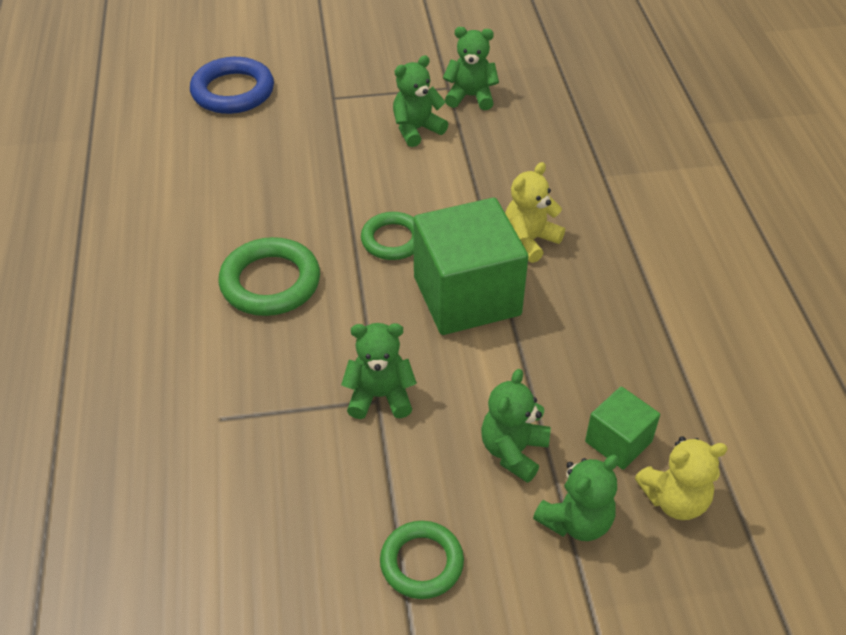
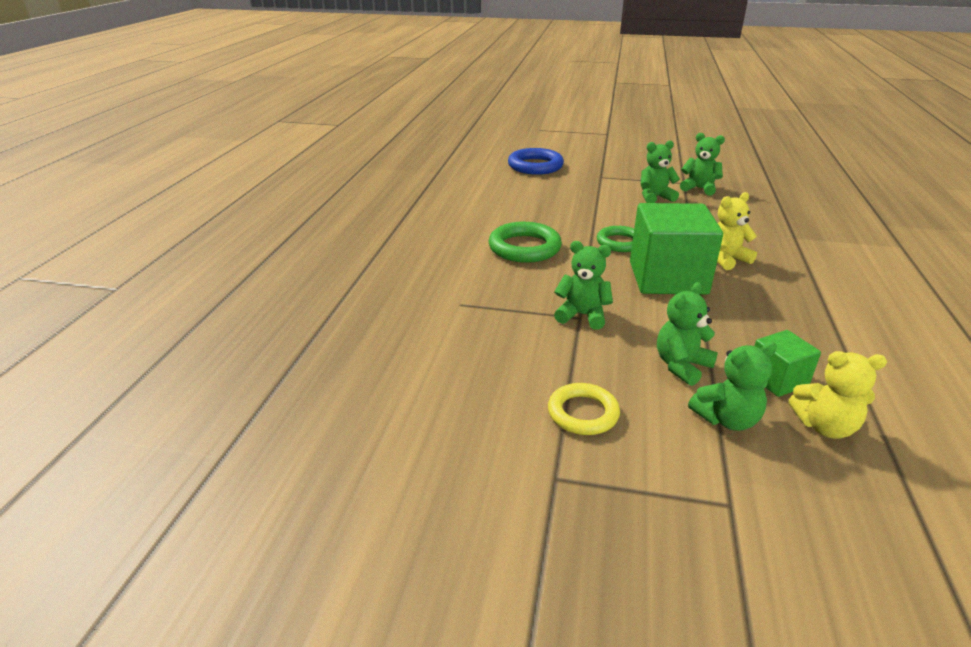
camera: 20 degrees right, 15 degrees down
(421, 563) = (583, 413): green ring -> yellow ring

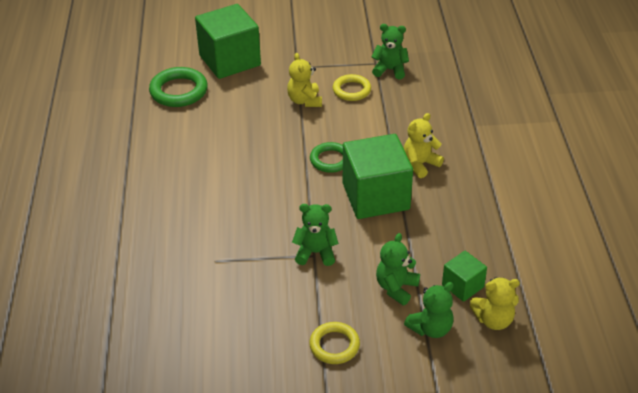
camera: 15 degrees left, 10 degrees up
(524, 248) = (250, 182): green ring -> green ring (179, 91)
(535, 166) = (230, 60): blue ring -> green cube
(602, 198) = (305, 101): none -> yellow teddy bear
(655, 197) = (351, 90): green teddy bear -> yellow ring

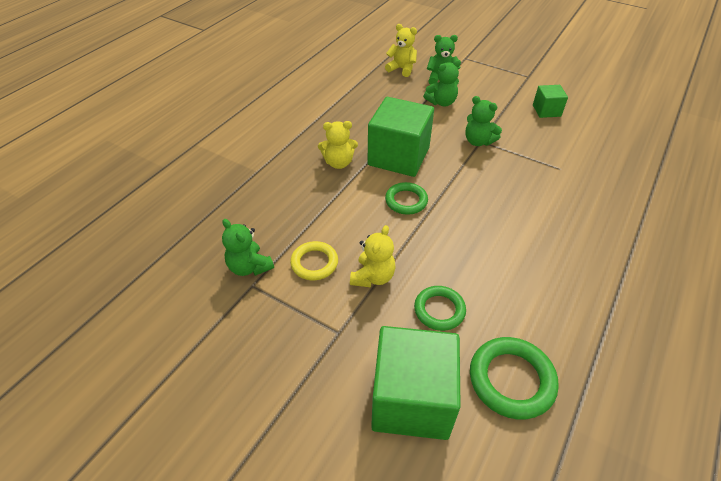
camera: 145 degrees left, 5 degrees up
(245, 103) = (439, 310): none -> green ring
(334, 345) = (505, 93): yellow ring -> none
(462, 286) = (400, 87): green cube -> green cube (546, 111)

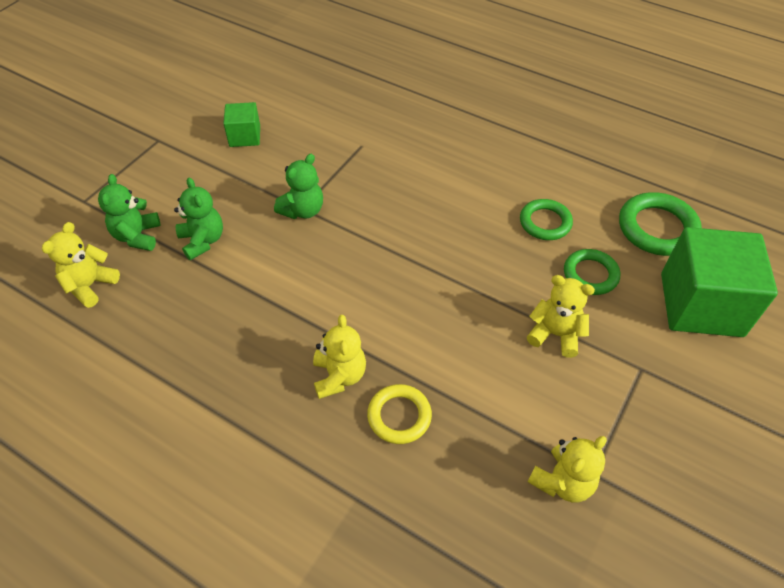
camera: 90 degrees left, 5 degrees up
(249, 267) = (562, 481): green teddy bear -> yellow teddy bear
(314, 263) = (543, 399): yellow ring -> yellow ring (399, 416)
(398, 156) = (329, 300): green cube -> none
(406, 201) = (422, 295): green ring -> green ring (545, 222)

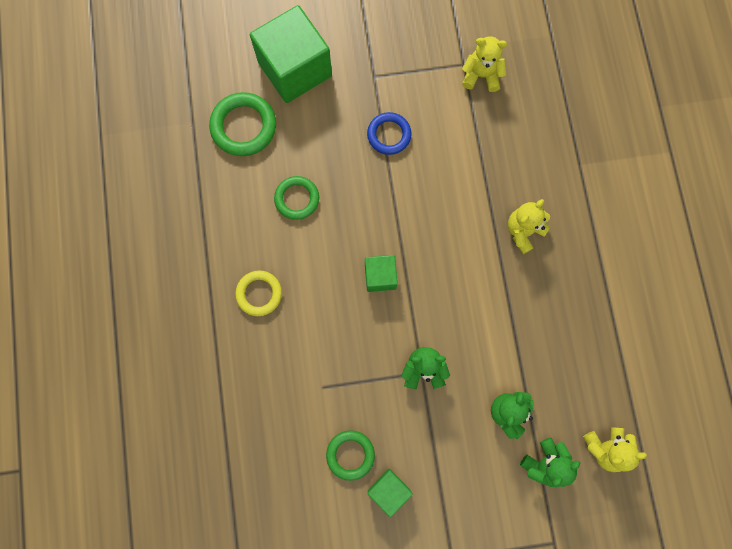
camera: 130 degrees left, 25 degrees up
(399, 416) = (517, 179): yellow ring -> yellow ring (259, 294)
(413, 234) = (380, 276): none -> green cube
(555, 334) = (389, 135): yellow teddy bear -> blue ring
(590, 275) = (322, 143): green ring -> green ring (350, 455)

